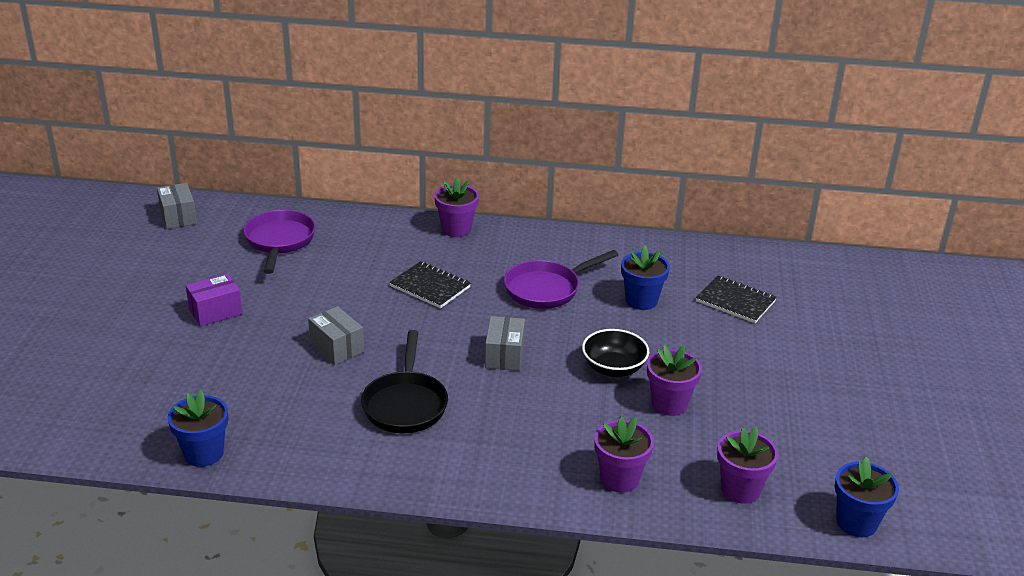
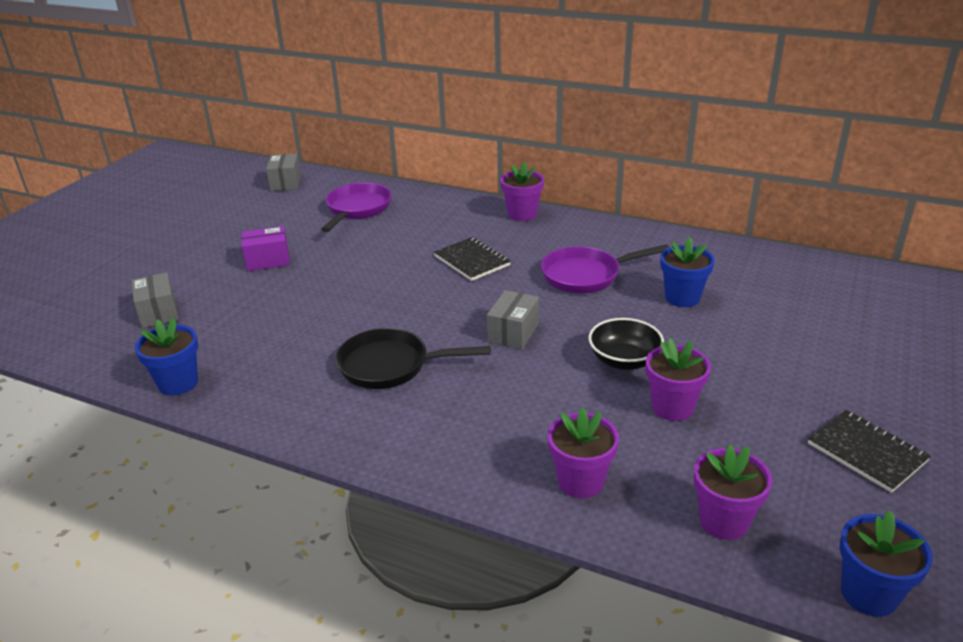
camera: 20 degrees right, 0 degrees up
(337, 347) = (355, 304): grey box -> grey box (158, 312)
(405, 404) = (390, 366): black pan -> black pan turned 75 degrees clockwise
(735, 301) = (789, 310): black notebook -> black notebook (866, 452)

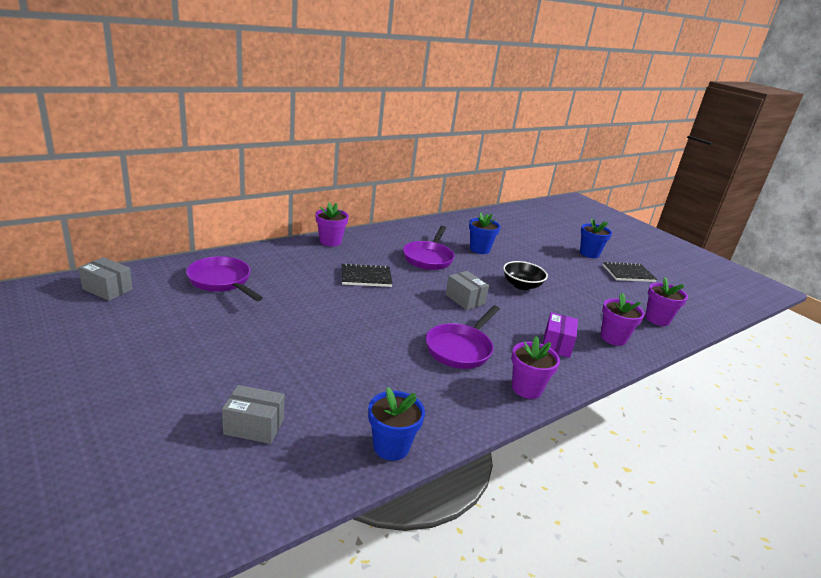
camera: 65 degrees left, 5 degrees down
(268, 260) = (243, 344): purple box -> purple box (557, 344)
(390, 366) = (460, 349): black pan -> purple pan
(672, 407) = (570, 293): purple flower pot -> purple flower pot (526, 388)
(869, 594) = (709, 313): blue flower pot -> blue flower pot (589, 253)

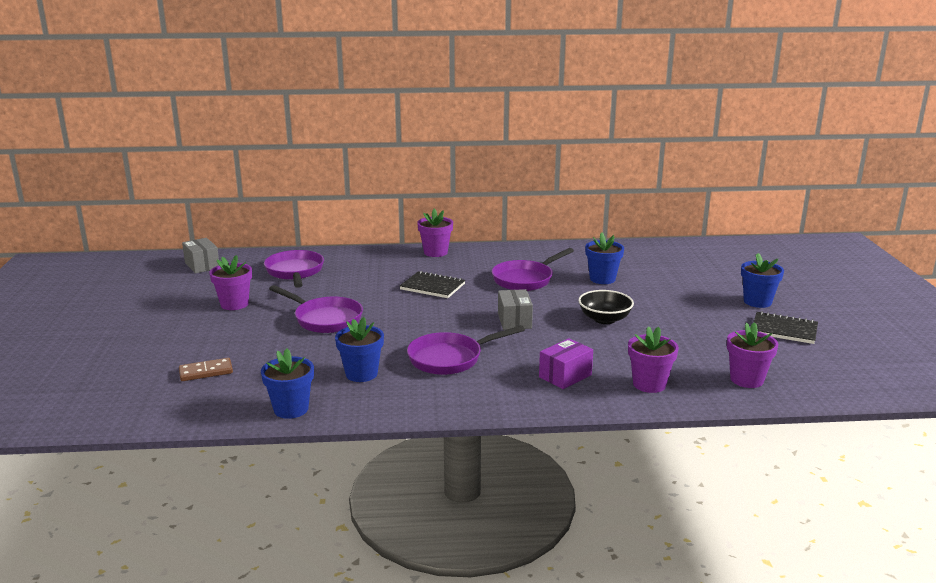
camera: 35 degrees right, 5 degrees down
(254, 426) = (206, 372): grey box -> brown domino
(309, 330) = (325, 319): none -> purple pan
(409, 385) = (361, 374): none -> blue flower pot
(526, 388) = (474, 401): purple flower pot -> purple flower pot (234, 304)

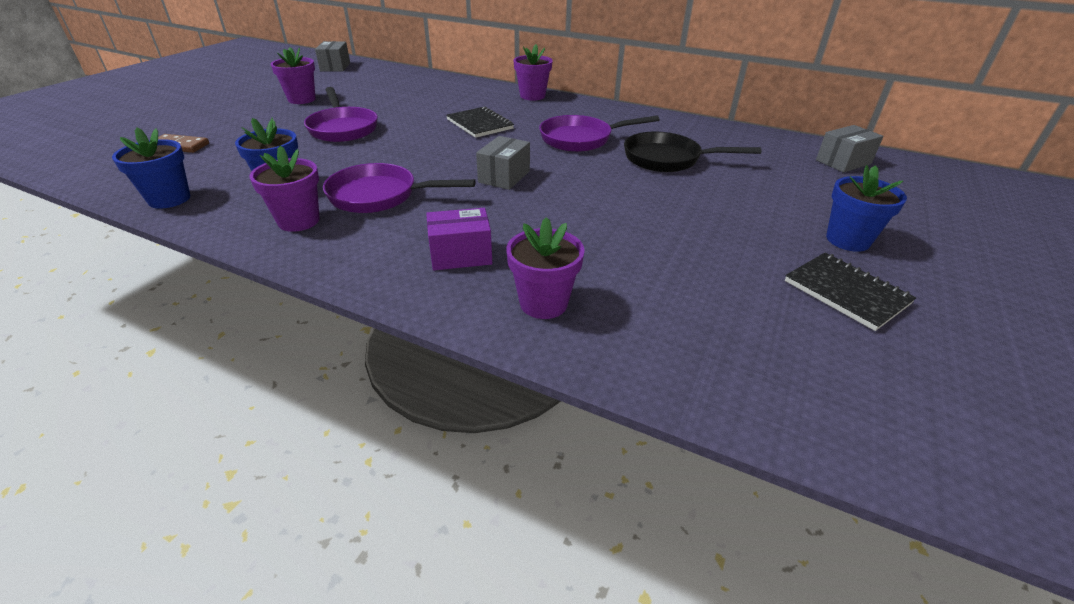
camera: 30 degrees right, 15 degrees up
(295, 272) = (390, 86): purple pan -> none
(602, 279) = (667, 159): blue flower pot -> black pan
(604, 319) = (605, 203): black bowl -> none
(706, 253) = (843, 162): none -> grey box
(746, 380) = (692, 349): purple flower pot -> purple flower pot (298, 221)

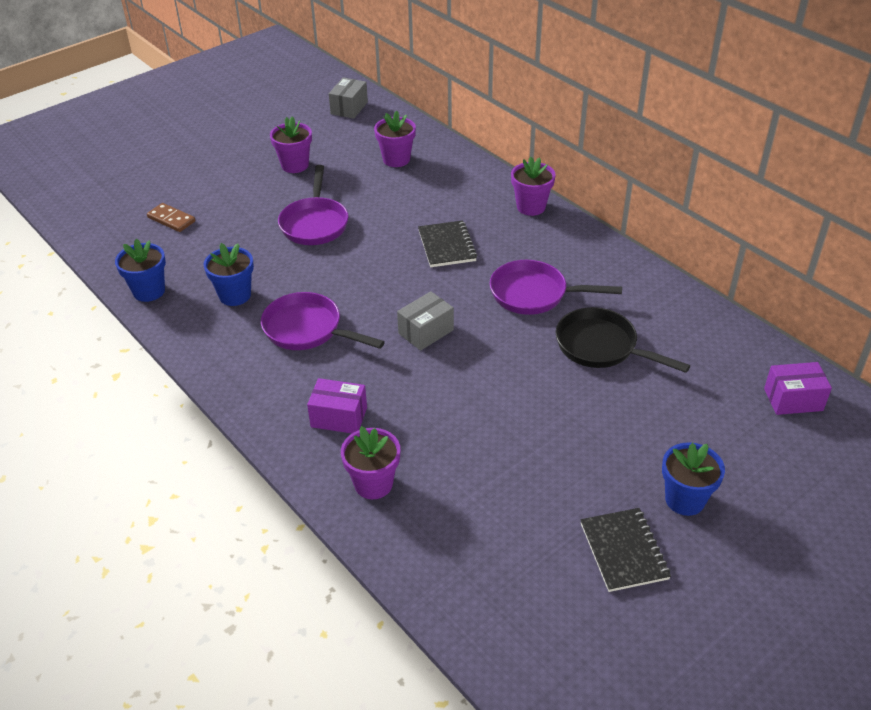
camera: 25 degrees right, 5 degrees up
(298, 221) = (234, 344): purple flower pot -> purple flower pot (396, 159)
(843, 162) = (793, 399): grey box -> purple box

